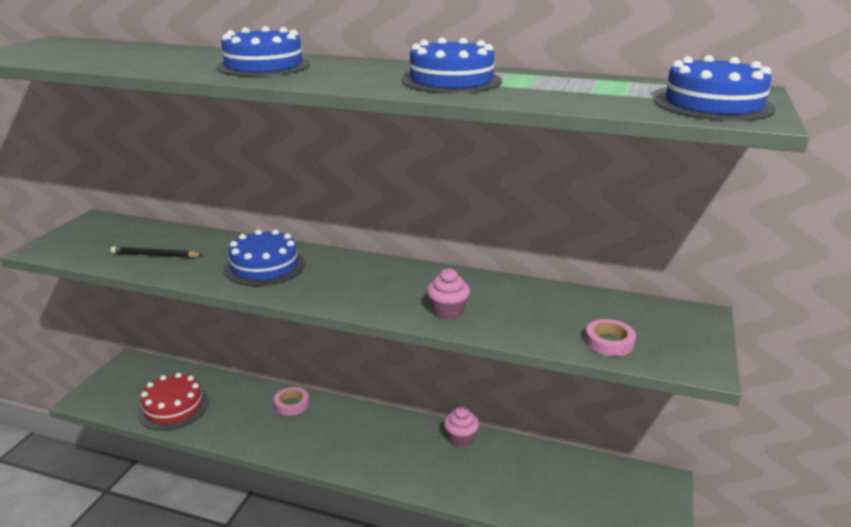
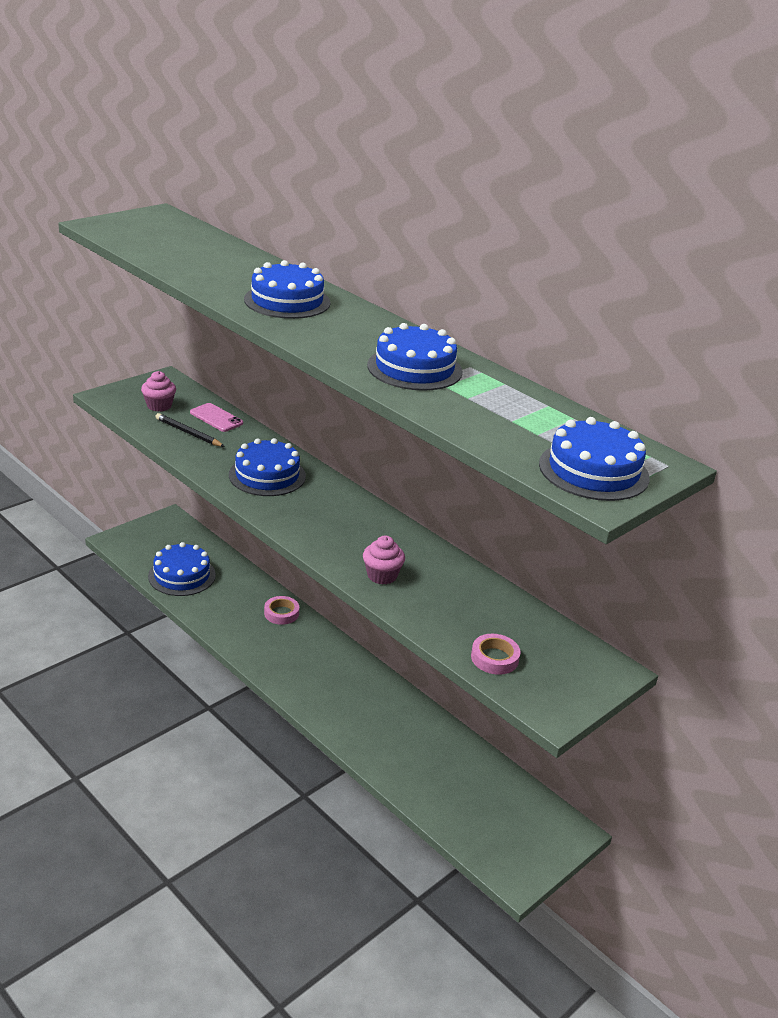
camera: 25 degrees right, 5 degrees up
(173, 236) = (216, 418): none -> pink phone
(173, 407) = (182, 575): red cake -> blue cake
(461, 438) = (409, 708): pink cupcake -> pink cupcake (159, 406)

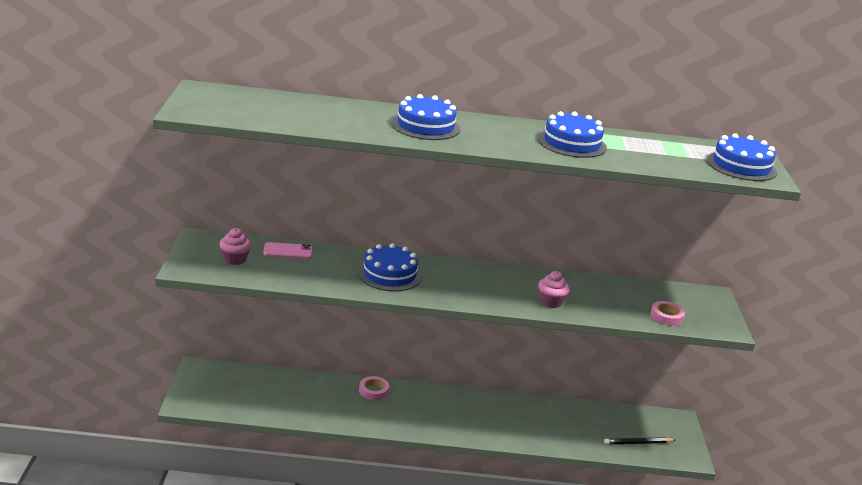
camera: 45 degrees left, 5 degrees down
(182, 575) = (272, 402): blue cake -> none
(188, 433) = (291, 269): black pencil -> black pencil (638, 443)

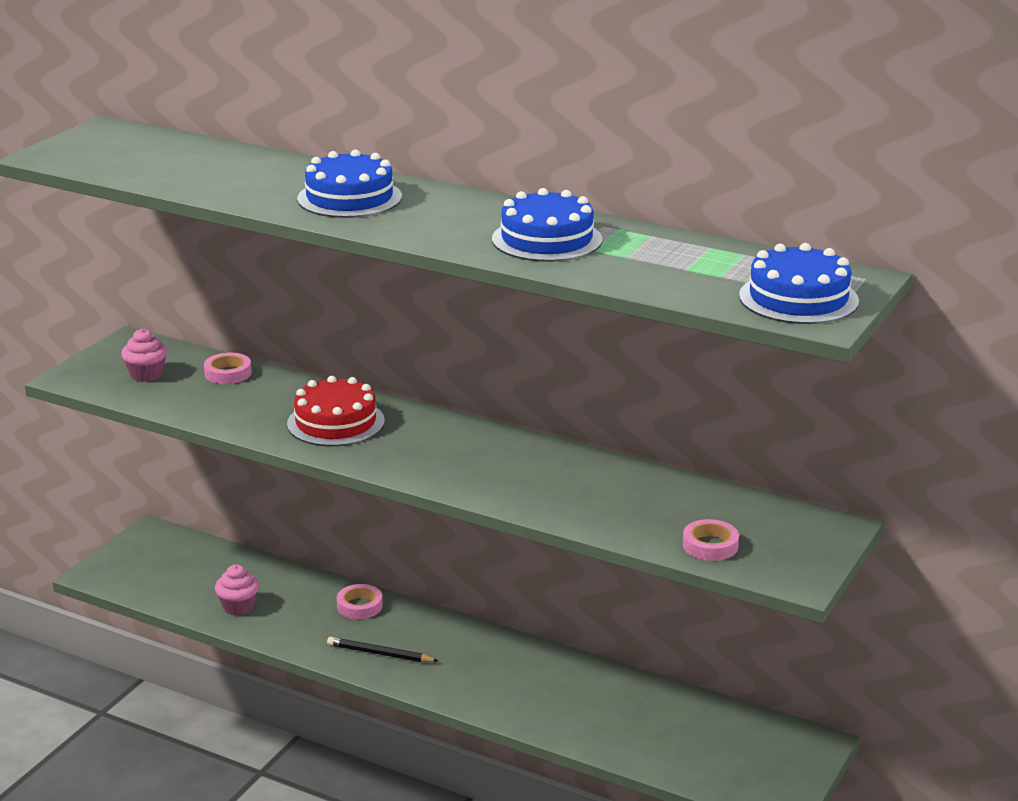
camera: 30 degrees right, 0 degrees up
(288, 251) = (228, 373): pink phone -> pink tape
(389, 274) = (335, 422): blue cake -> red cake
(551, 302) = (538, 495): pink cupcake -> pink cupcake (238, 607)
(638, 443) = (707, 762): black pencil -> black pencil (379, 654)

